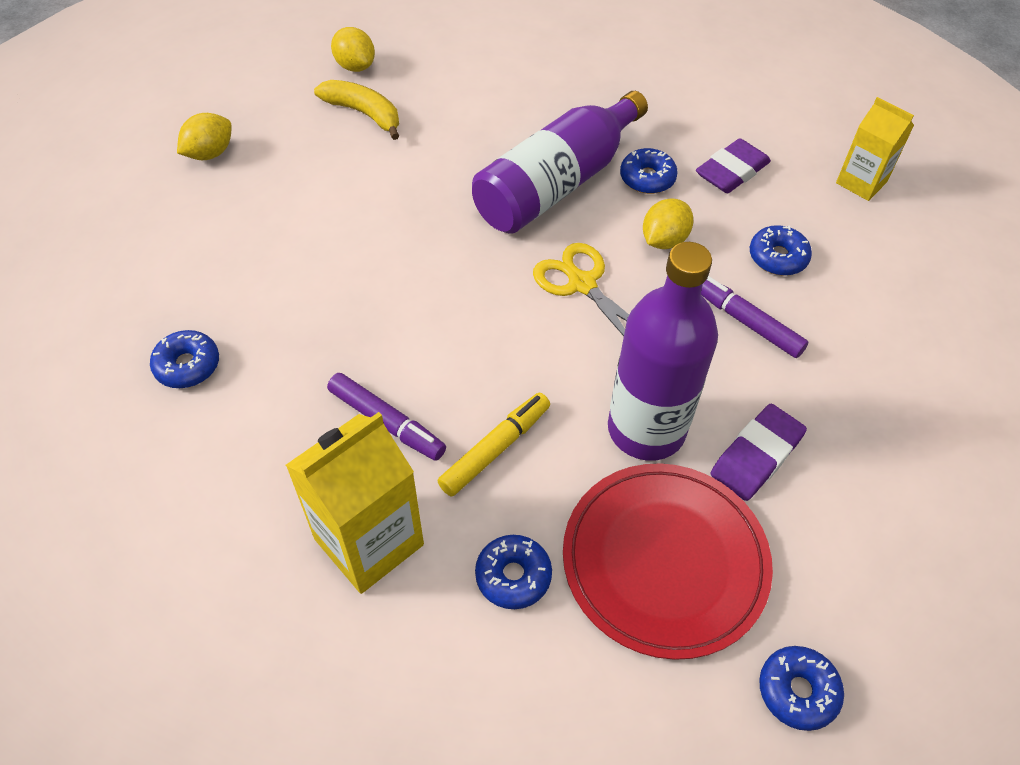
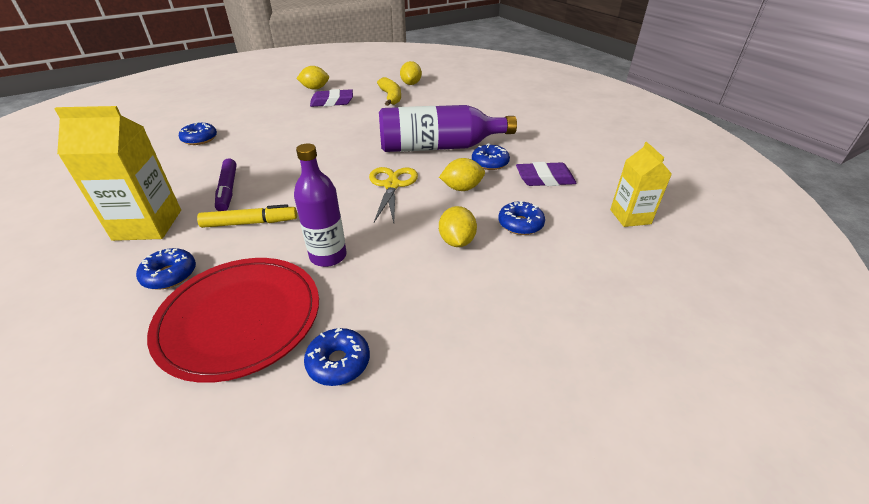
camera: 40 degrees right, 15 degrees down
(646, 429) = (328, 256): purple bottle -> purple bottle, size x0.65
(745, 321) = (457, 241): purple marker -> yellow lemon
(756, 456) = (366, 304): purple eraser -> purple eraser (332, 102)
(797, 691) = (190, 447): blue donut -> blue donut (338, 362)

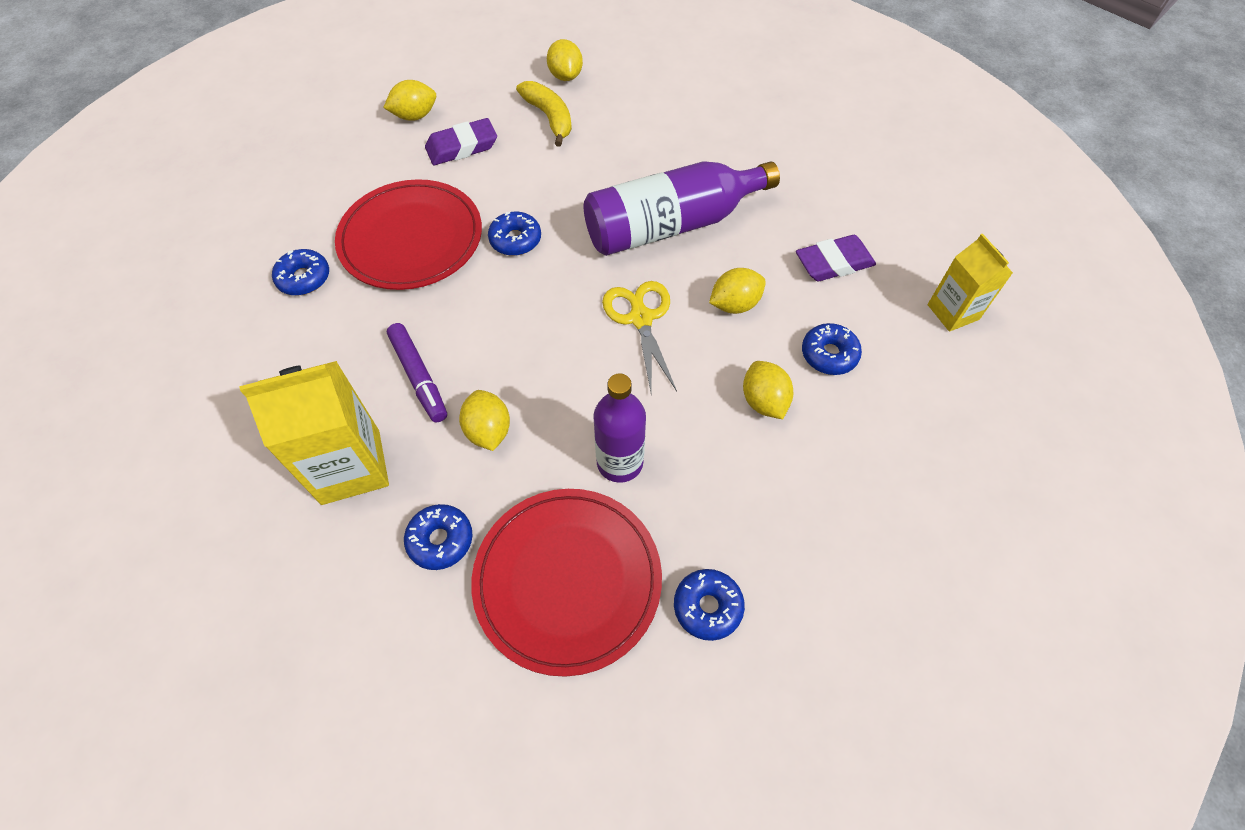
camera: 15 degrees left, 20 degrees up
(250, 223) = (488, 431): yellow marker -> yellow lemon
(274, 132) = (411, 238): none -> red plate
(490, 163) = (753, 245): blue donut -> blue donut (515, 240)

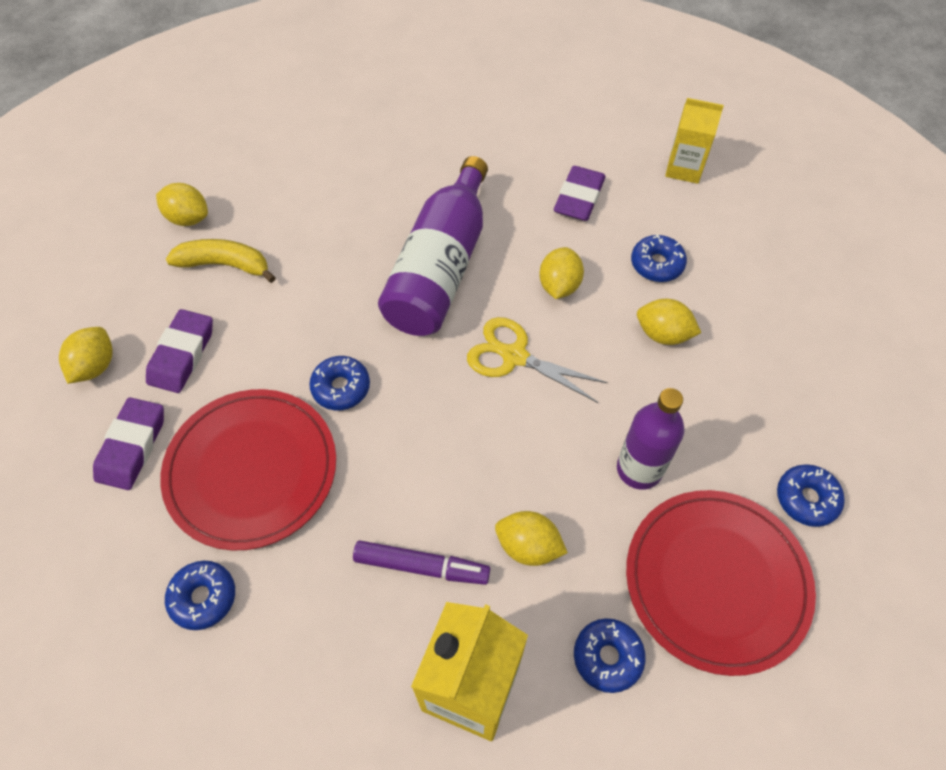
camera: 50 degrees left, 0 degrees up
(376, 172) = (132, 446): none -> purple eraser

